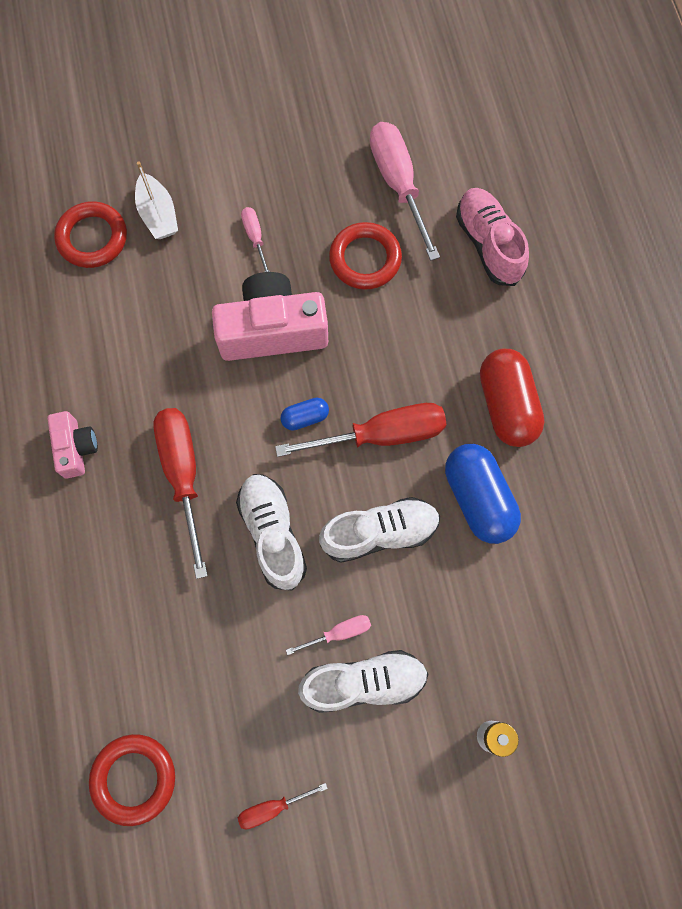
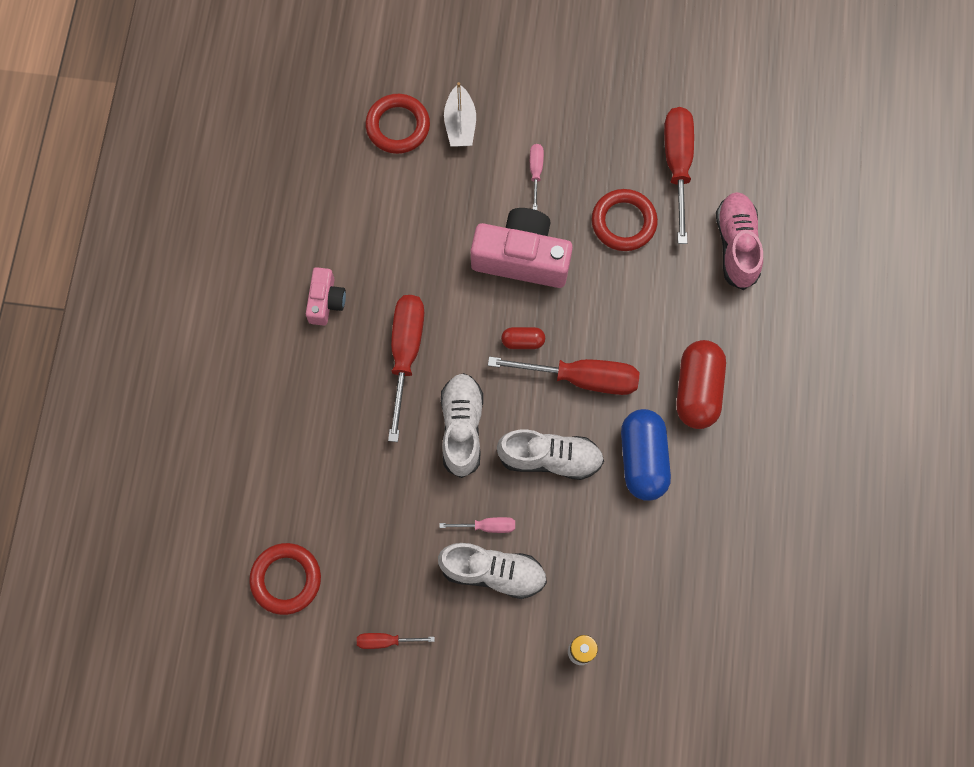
camera: 20 degrees right, 0 degrees up
(305, 417) = (523, 341): blue capsule -> red capsule
(398, 184) = (677, 166): pink screwdriver -> red screwdriver

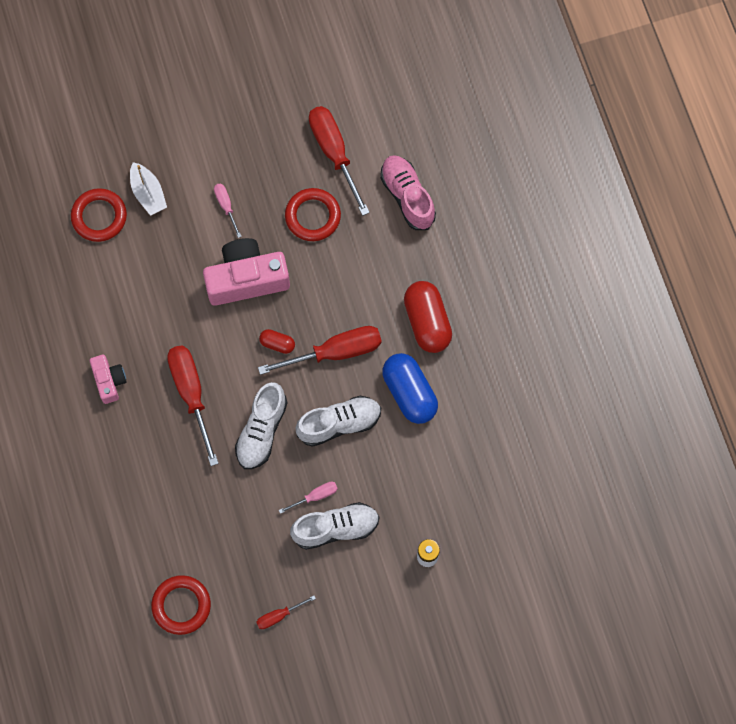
camera: 25 degrees left, 0 degrees up
(462, 427) = (261, 431): white shoe -> white shoe turned 135 degrees counterclockwise
(523, 341) = (277, 344): red capsule -> red capsule turned 45 degrees clockwise

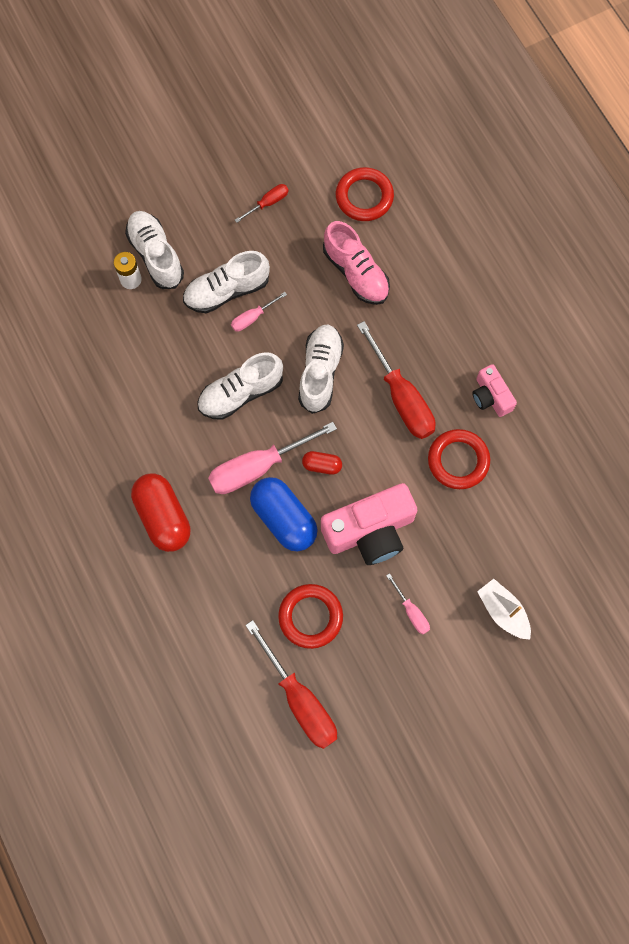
camera: 170 degrees right, 0 degrees up
(99, 217) = (550, 574): red ring -> red ring (458, 460)
(335, 352) = (258, 467): red screwdriver -> pink screwdriver
(399, 578) = (156, 255): none -> white shoe
(407, 196) = (206, 660): pink shoe -> pink shoe (356, 273)
(409, 393) = (171, 437): blue capsule -> blue capsule (284, 519)

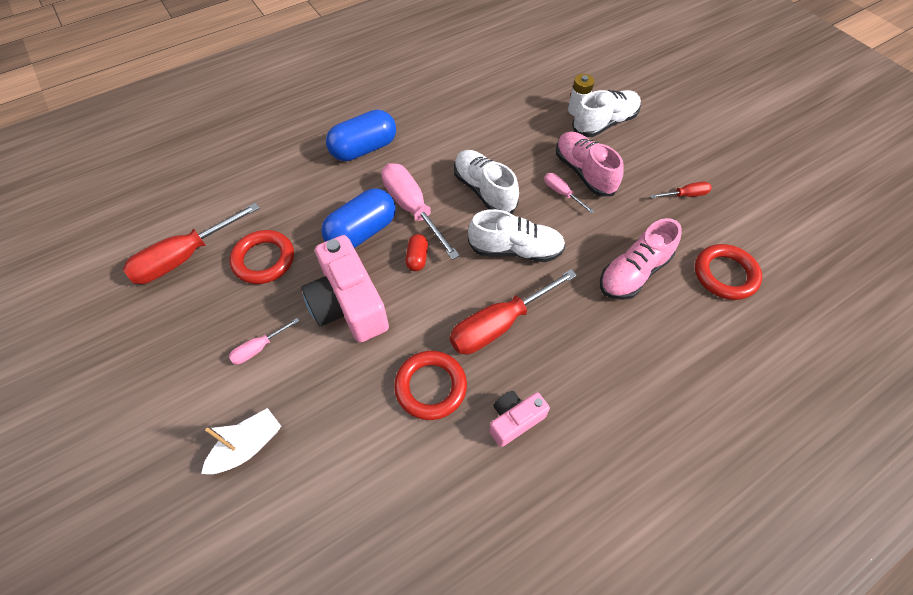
camera: 85 degrees right, 15 degrees down
(163, 517) = (364, 149): red capsule -> blue capsule
(226, 291) = (584, 172): white shoe -> pink shoe
(268, 203) = (685, 195): red screwdriver -> red screwdriver turned 60 degrees counterclockwise

